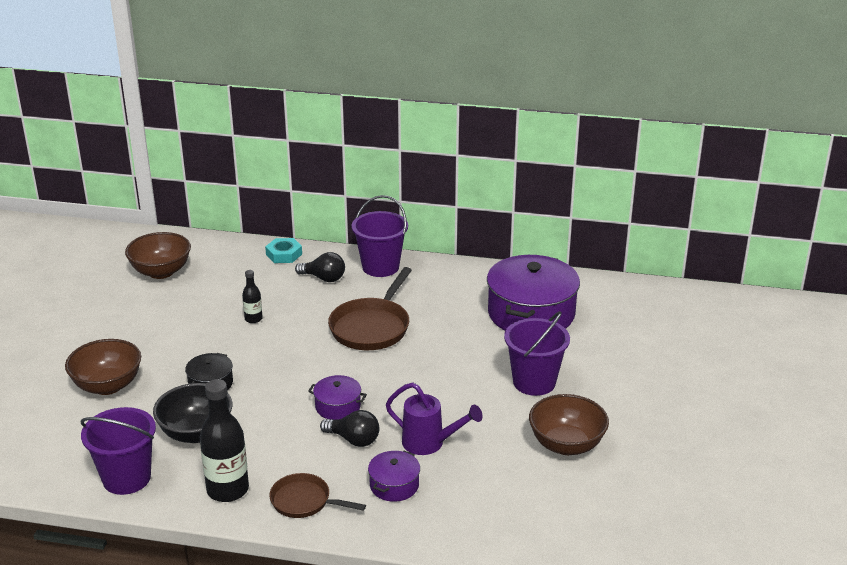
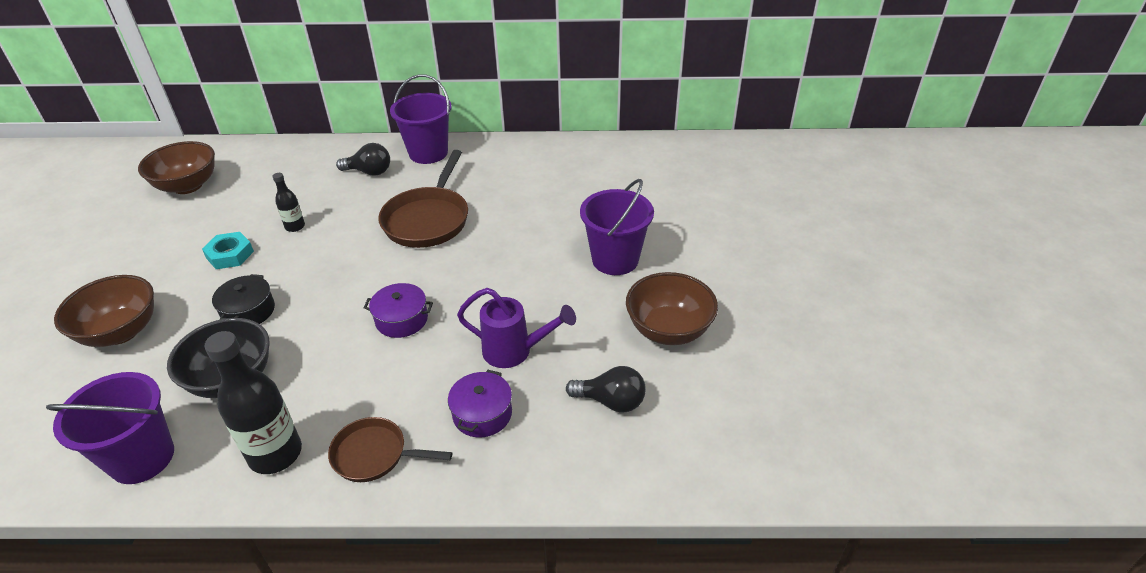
camera: 10 degrees left, 10 degrees up
(284, 254) = (323, 151): turquoise nut -> turquoise nut (230, 255)
(353, 440) = (425, 360): black light bulb -> black light bulb (611, 401)
(531, 313) = (594, 183): purple pot -> none

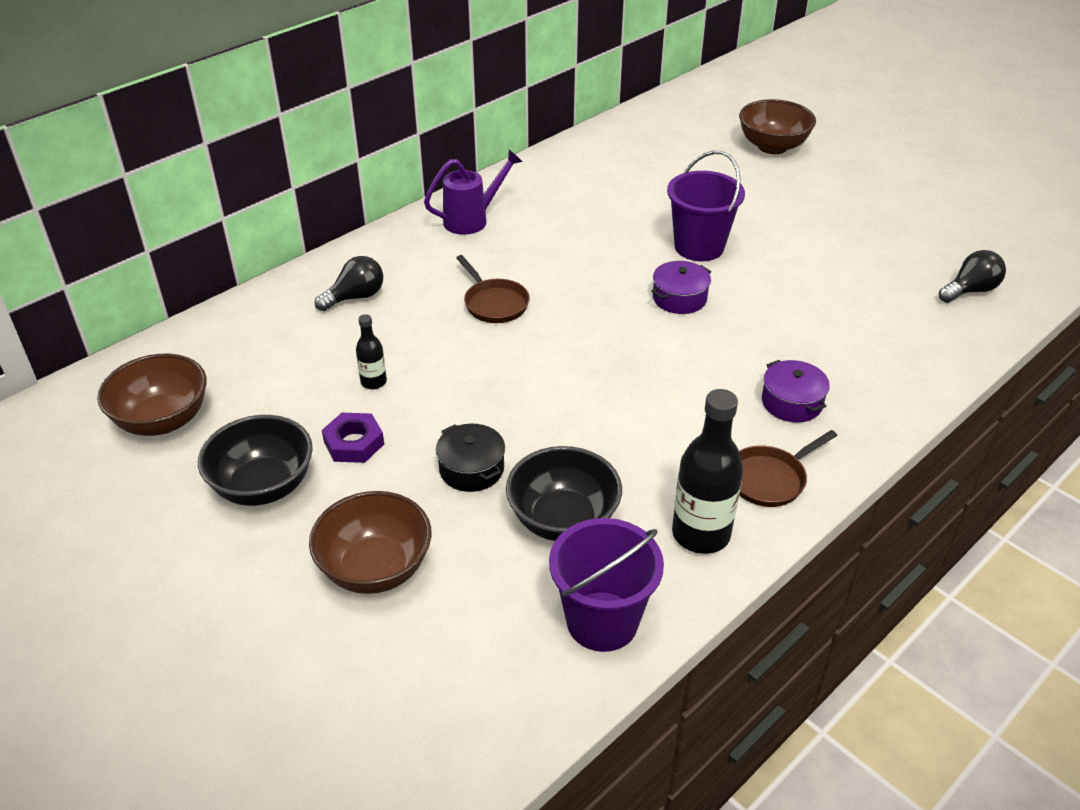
camera: 45 degrees left, 0 degrees up
(161, 249) = (263, 486): none -> black bowl
(230, 255) = (354, 443): turquoise nut -> purple nut
(401, 319) = (618, 386): purple pot -> purple pot (679, 298)
(428, 153) = (384, 251): purple bucket -> none
(428, 219) = (494, 303): brown pan -> brown pan, size x0.61
(515, 351) = (741, 350): purple watering can -> purple watering can (473, 220)
(611, 401) = (854, 338): black light bulb -> black light bulb (970, 290)
(668, 330) = (813, 271): brown bowl -> brown bowl (772, 146)

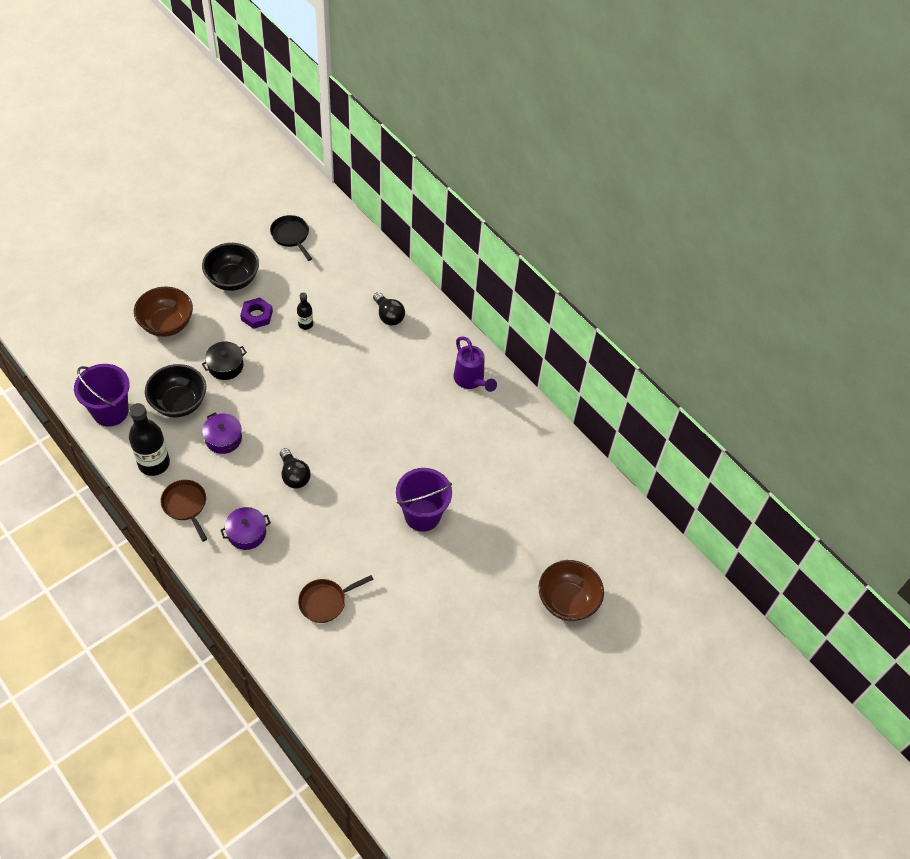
camera: 90 degrees right, 15 degrees up
(163, 420) = (291, 236): brown bowl -> black pan
(494, 303) = (372, 386): brown pan -> brown pan (325, 601)
(679, 298) = (362, 491): purple pot -> purple pot (223, 438)
(970, 290) = (345, 685): black light bulb -> black light bulb (294, 475)

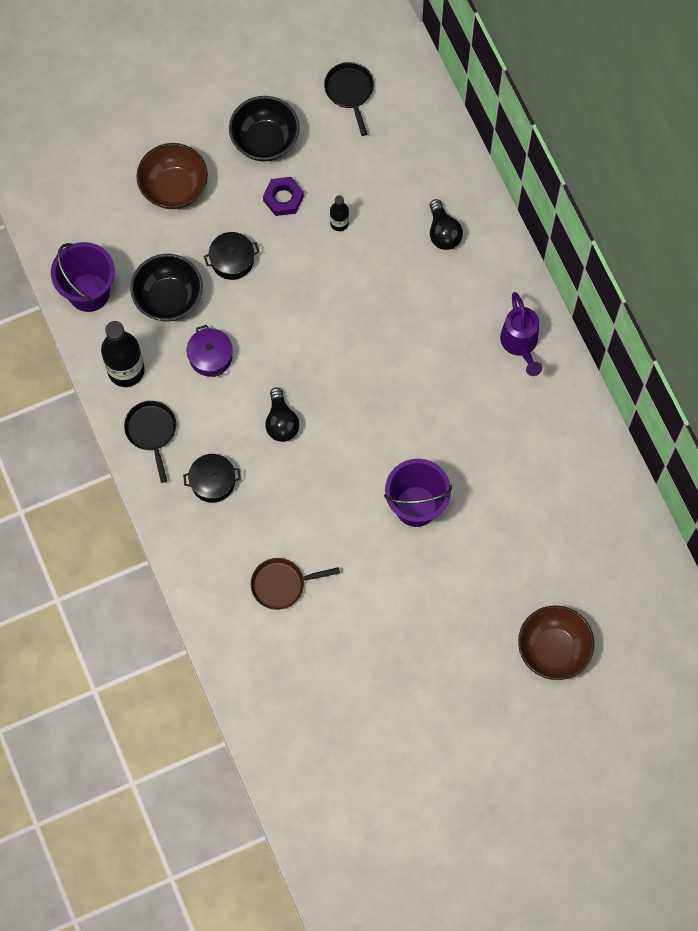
camera: 20 degrees right, 15 degrees up
(186, 505) = (152, 432): brown pan -> black pan
(247, 533) = (212, 482): purple pot -> black pot

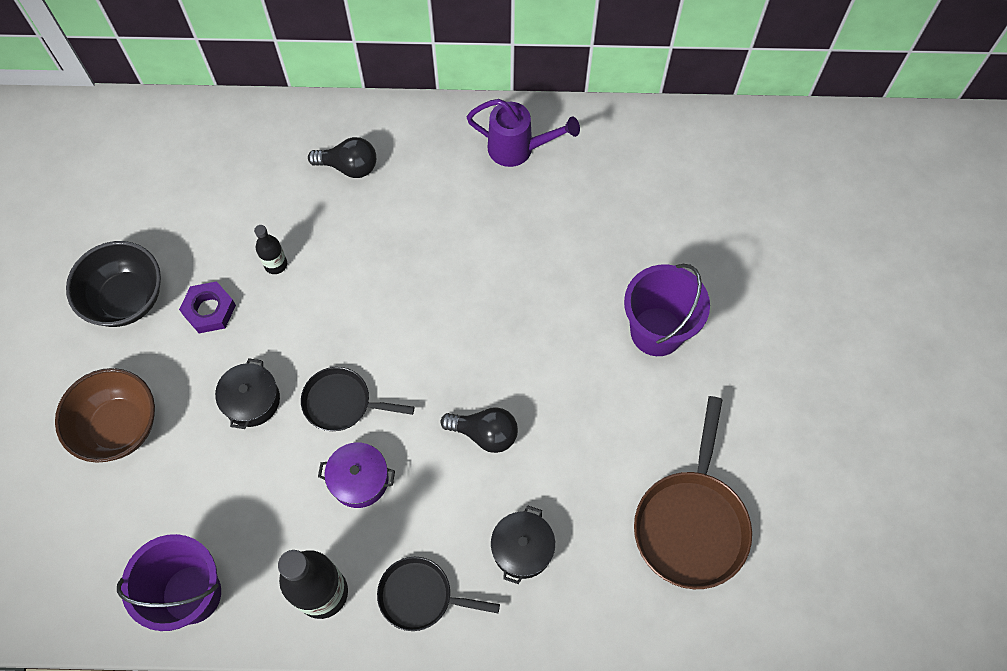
camera: 65 degrees left, 5 degrees down
(168, 298) = (257, 496): black bowl -> none
(282, 584) = (691, 523): brown pan -> brown pan, size x1.64
(350, 92) = (127, 186): black pan -> black pan (342, 403)
(553, 649) = (881, 266): brown bowl -> none

